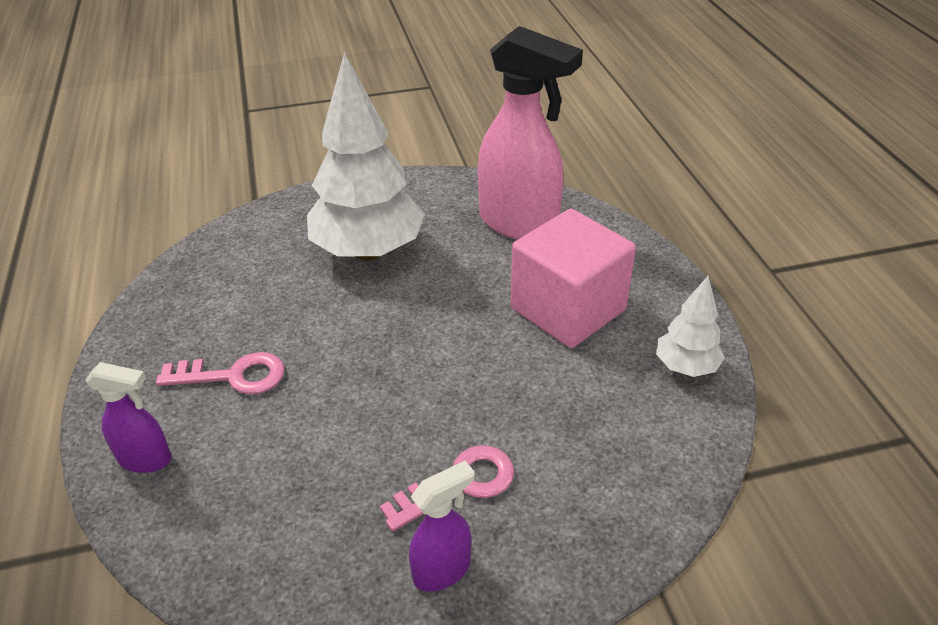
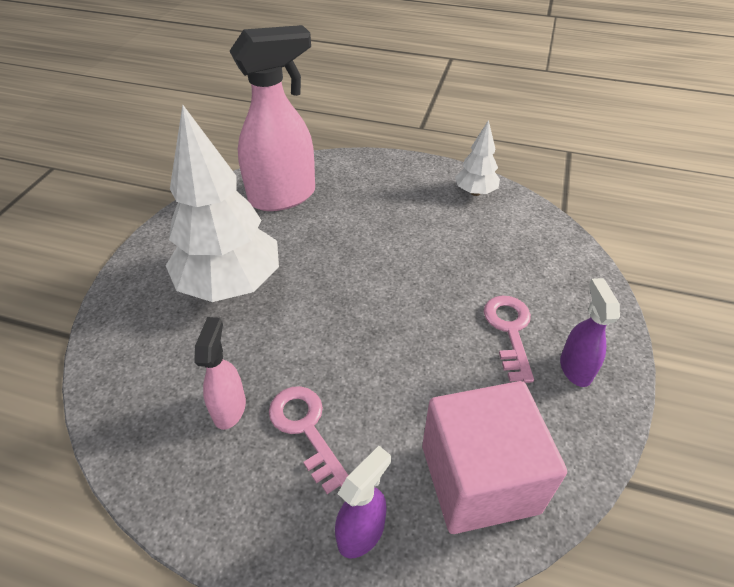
camera: 60 degrees left, 5 degrees up
(230, 320) = (229, 408): none -> pink spray bottle
(233, 376) = (305, 429): pink key -> pink key turned 60 degrees counterclockwise
(568, 309) = (388, 213): pink cube -> pink cube (479, 478)

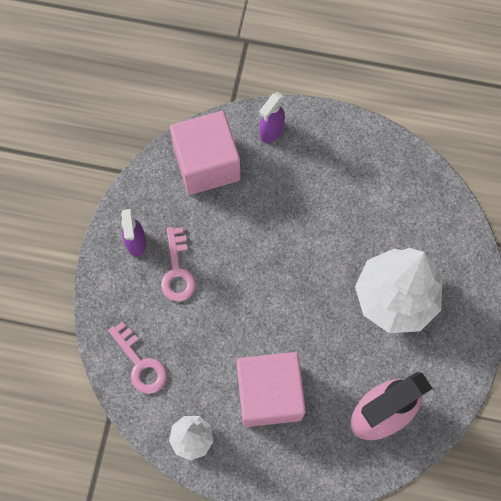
camera: 175 degrees right, 25 degrees up
(229, 408) = (363, 195): pink spray bottle -> none
(305, 429) = (312, 185): pink key -> pink key (140, 364)
(394, 216) = (269, 394): none -> pink cube

